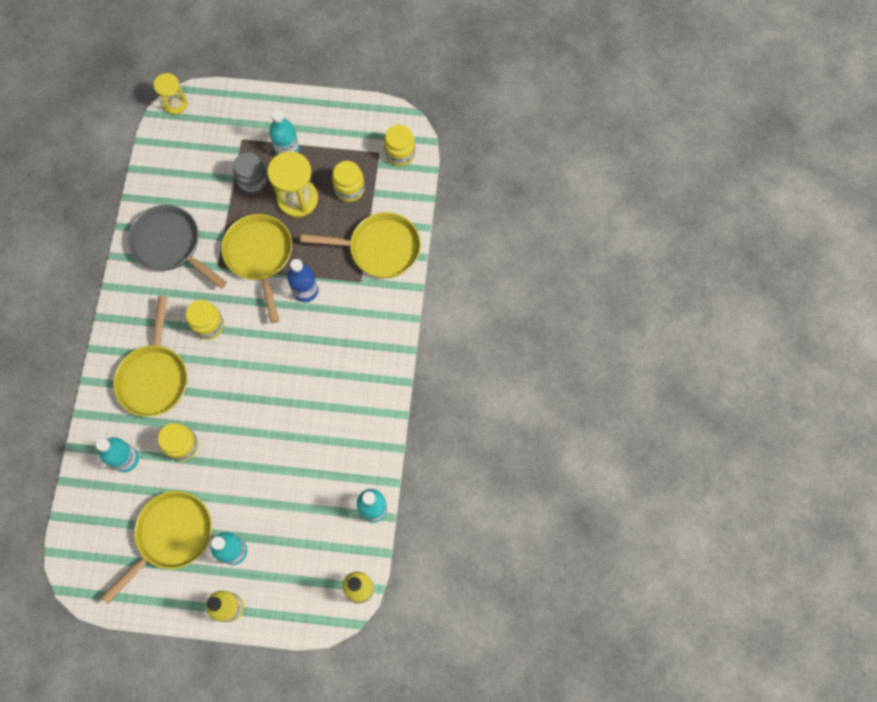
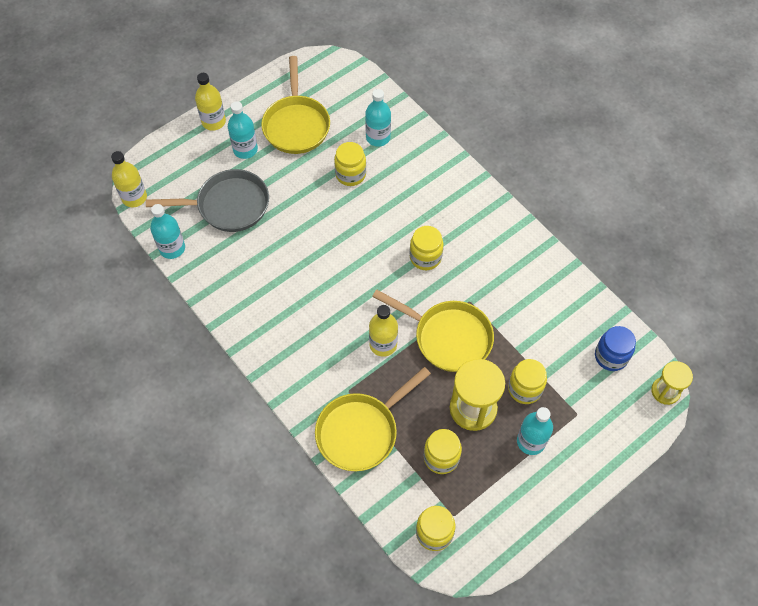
camera: 135 degrees right, 10 degrees down
(154, 377) = (420, 195): yellow pan -> none
(170, 245) = (523, 284): grey pan -> grey pan (228, 205)
(179, 151) = (611, 356): none -> blue jar
(253, 181) = (524, 389): grey jar -> yellow jar
(305, 291) = (383, 344): blue bottle -> yellow bottle

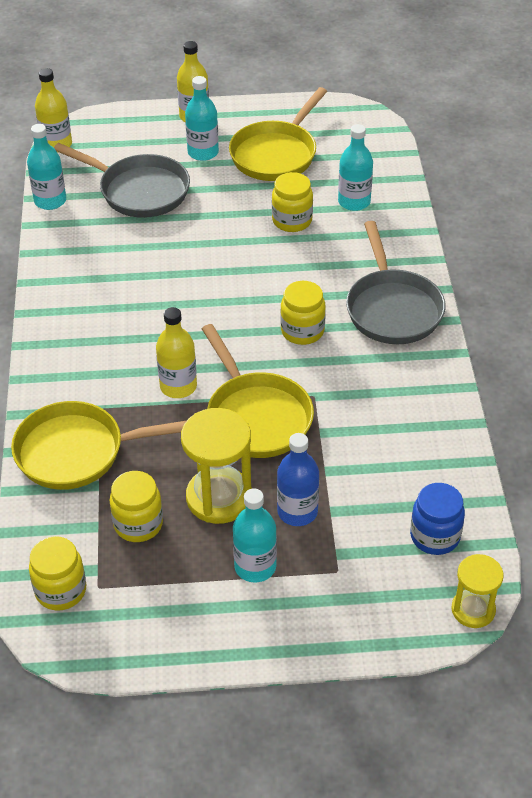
camera: 35 degrees right, 15 degrees down
(465, 208) = (392, 309): none -> grey pan
(524, 389) = (297, 512): yellow jar -> blue bottle

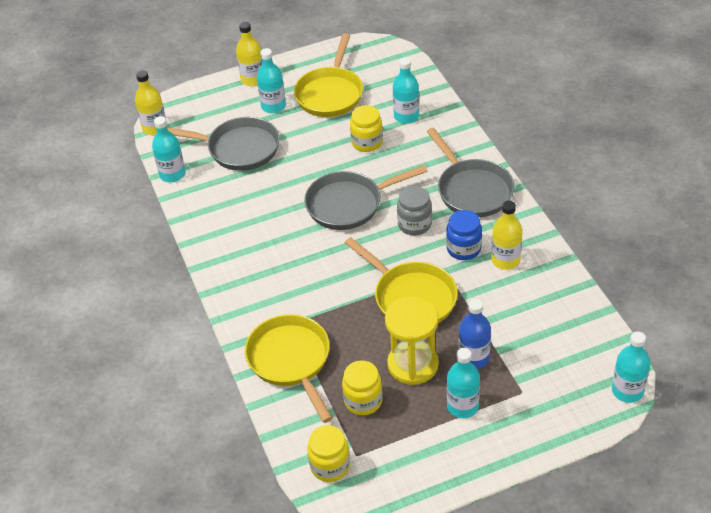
camera: 15 degrees left, 0 degrees up
(77, 452) = (291, 361): yellow pan -> yellow pan turned 90 degrees clockwise
(178, 386) = (342, 291): yellow bottle -> yellow bottle (505, 260)
(235, 287) = (349, 204): none -> grey pan
(302, 331) = (414, 224): yellow jar -> grey jar
(435, 536) = (578, 347): blue jar -> blue jar (463, 249)
(473, 610) = (627, 391): yellow hourglass -> turquoise bottle

